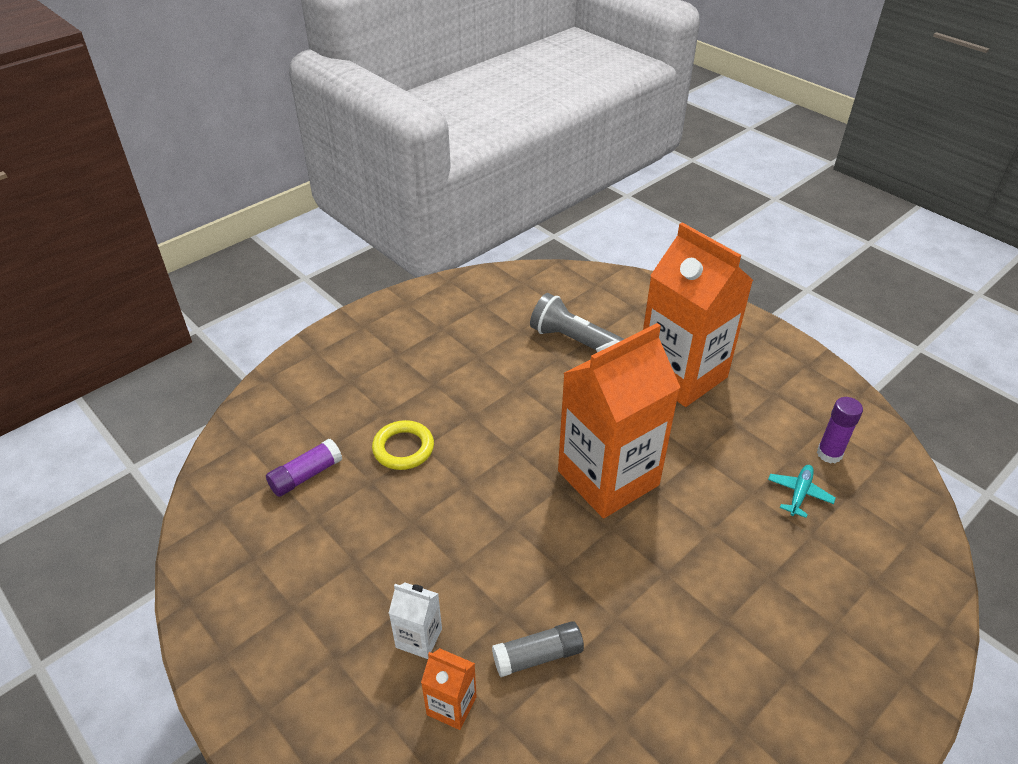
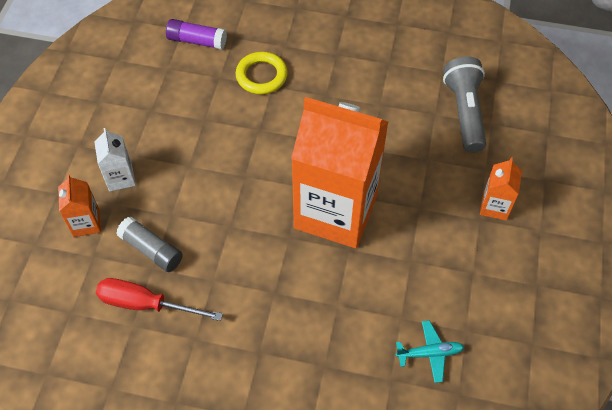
camera: 55 degrees right, 15 degrees up
(603, 698) = (146, 304): none -> red screwdriver
(681, 375) = (494, 206): orange carton -> orange carton, size x0.41
(829, 454) = (497, 359): purple glue stick -> none

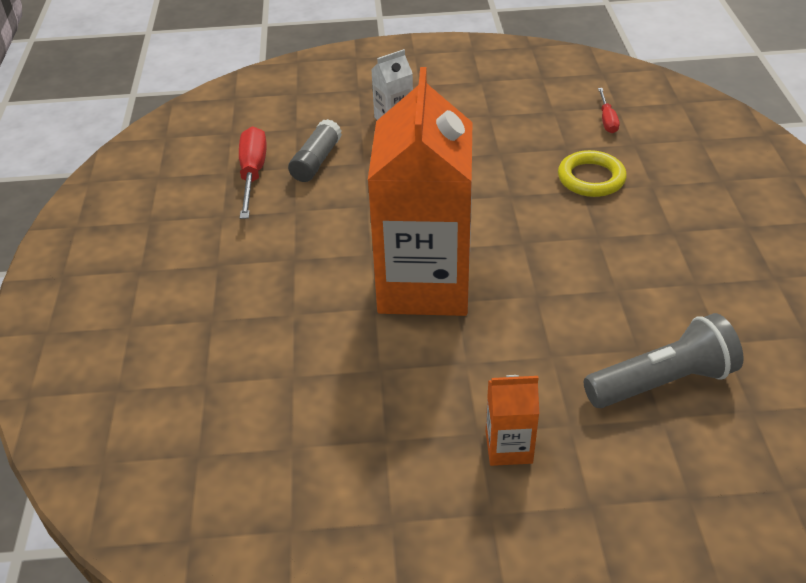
camera: 75 degrees right, 15 degrees down
(86, 223) = (331, 114): orange carton -> none
(197, 41) = (607, 120): purple glue stick -> red screwdriver
(430, 353) = (249, 414): turquoise plane -> none

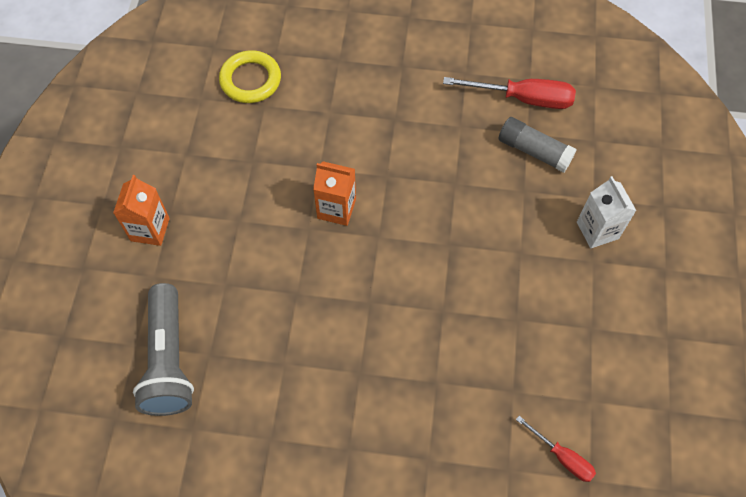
camera: 100 degrees right, 20 degrees up
(424, 284) = (336, 209): orange carton -> orange carton, size x0.41
(591, 178) = (453, 399): yellow ring -> yellow ring (250, 80)
(607, 120) = (562, 457): red screwdriver -> red screwdriver turned 150 degrees counterclockwise

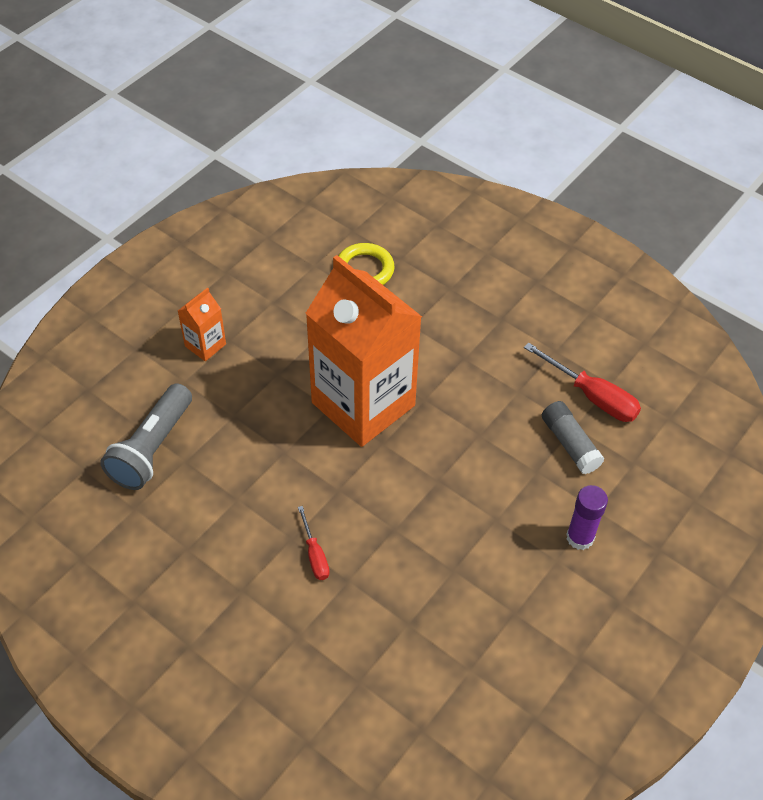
camera: 30 degrees right, 10 degrees down
(336, 209) = (363, 404): orange carton -> orange carton, size x2.43
(562, 457) = (412, 698): red screwdriver -> red screwdriver (315, 554)
(597, 230) = (580, 537): white carton -> purple glue stick

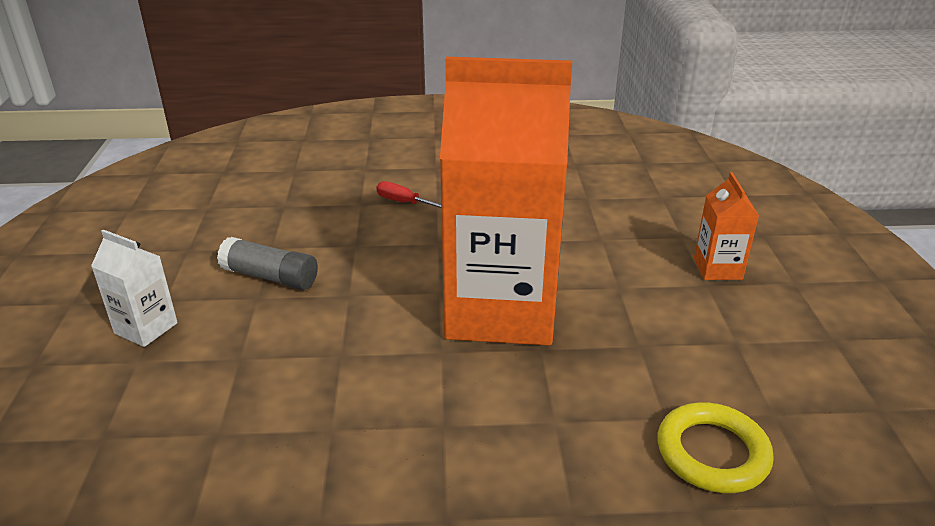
camera: 140 degrees right, 20 degrees down
(152, 448) = (622, 192): grey flashlight -> none
(570, 444) = (211, 408): grey glue stick -> grey glue stick (270, 277)
(580, 537) = (146, 328): purple glue stick -> white carton
(592, 396) = (212, 489): red screwdriver -> none

